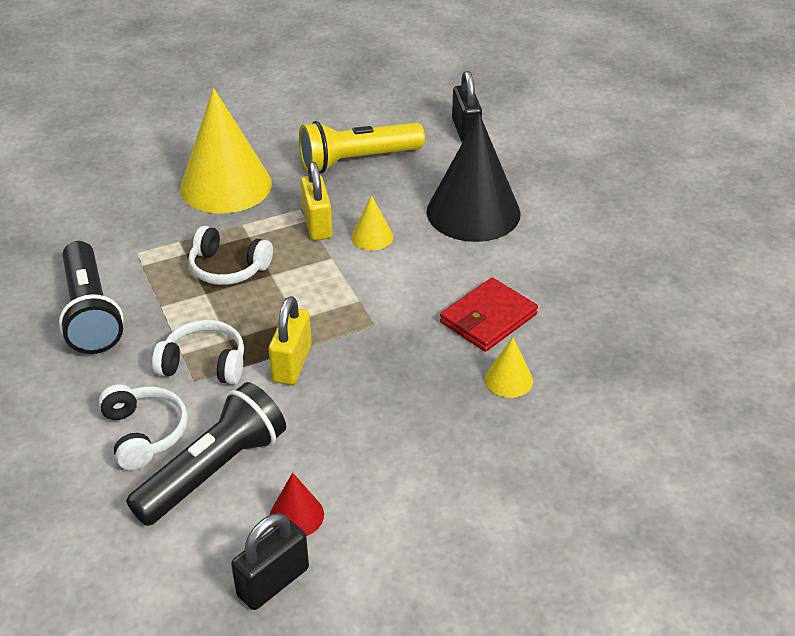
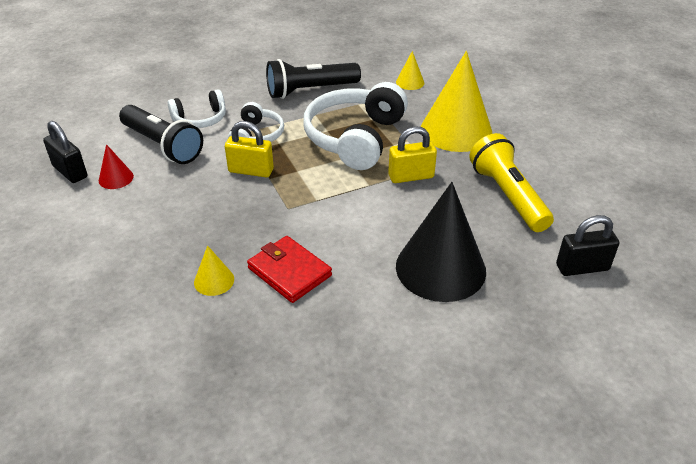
camera: 90 degrees right, 0 degrees up
(228, 268) = (355, 138): white headphones -> white headphones, size x1.84
(372, 237) = (397, 206): yellow cone -> yellow cone (410, 82)

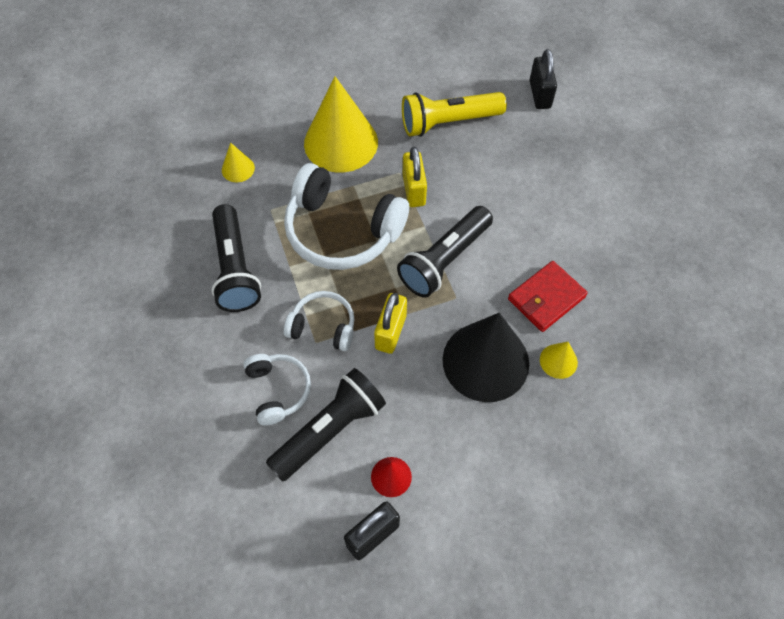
camera: 85 degrees left, 20 degrees up
(330, 199) = (444, 260): none -> black flashlight
(440, 268) = (541, 185): black cone -> black cone (485, 361)

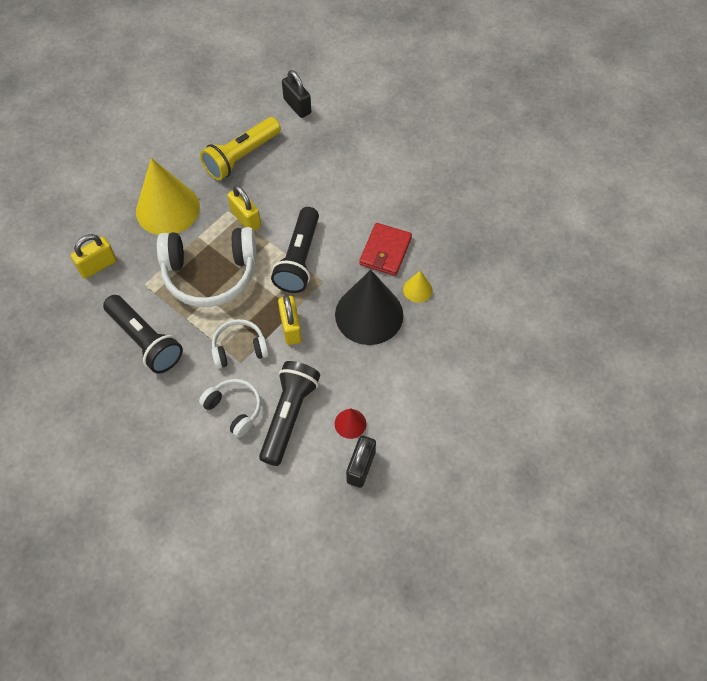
camera: 30 degrees left, 0 degrees up
(238, 169) = (98, 266): yellow cone -> yellow padlock

